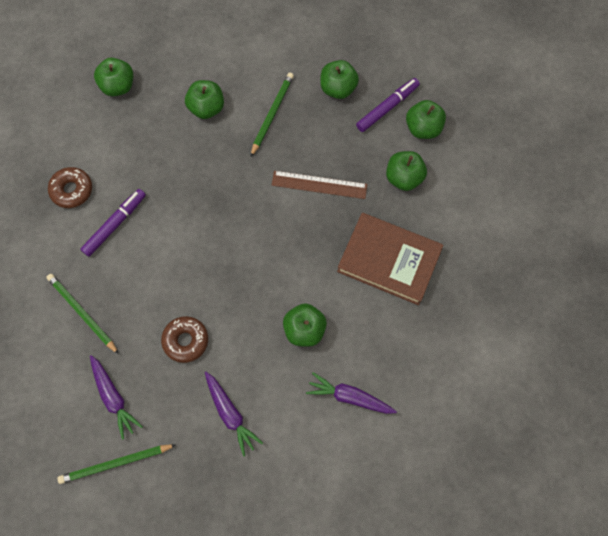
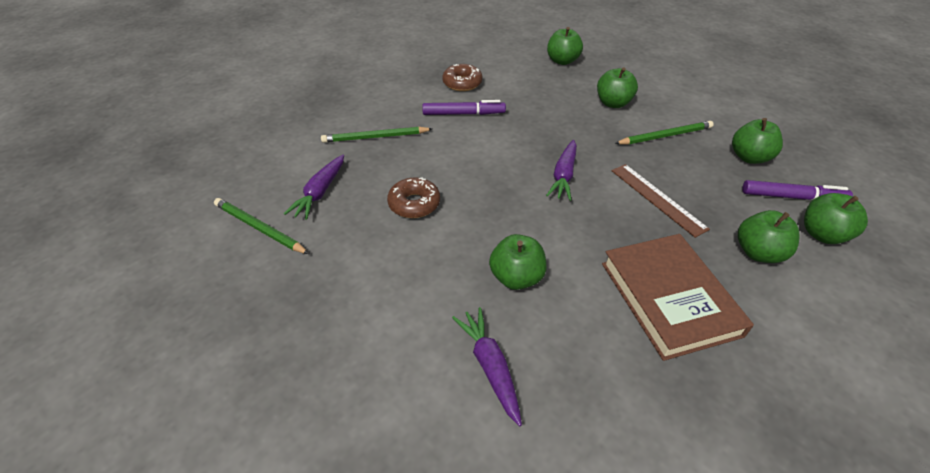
camera: 50 degrees right, 25 degrees down
(82, 313) = (375, 137): green pencil -> green pencil turned 105 degrees counterclockwise
(230, 414) = (375, 276): purple carrot -> purple carrot (563, 176)

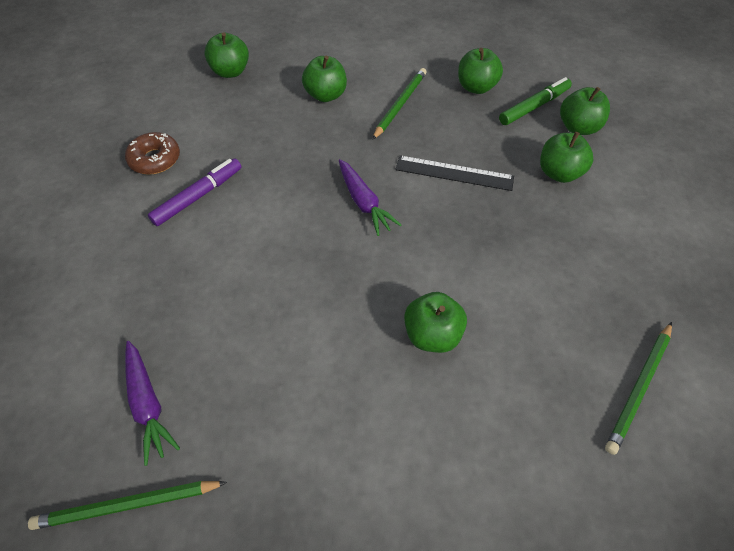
camera: 45 degrees left, 10 degrees up
(375, 137) = (132, 291): green pencil -> green pencil (639, 388)
(414, 204) = (265, 336): brown donut -> none
(490, 367) = (499, 433): purple carrot -> none
(657, 198) = (454, 173): brown ruler -> black ruler
(669, 298) = (547, 259): brown book -> none
(792, 197) = (534, 107): purple marker -> green marker

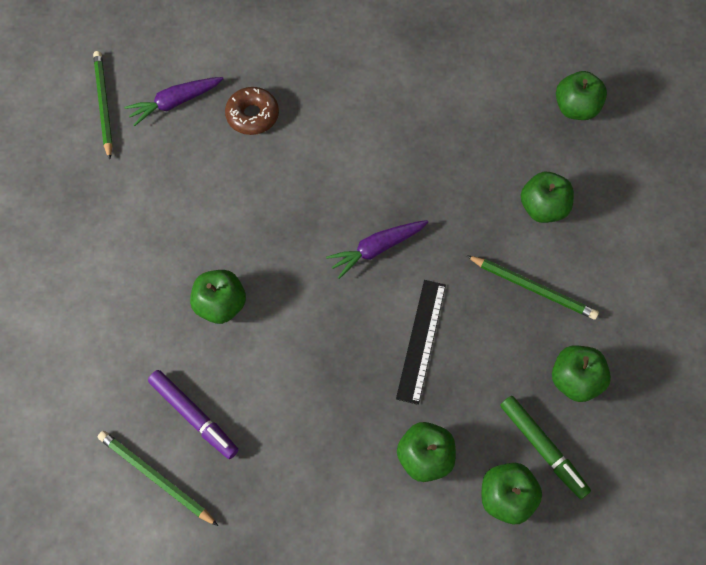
camera: 90 degrees right, 10 degrees up
(155, 159) = (431, 61): brown donut -> brown donut (252, 115)
(198, 196) = (382, 105): purple marker -> purple marker (194, 416)

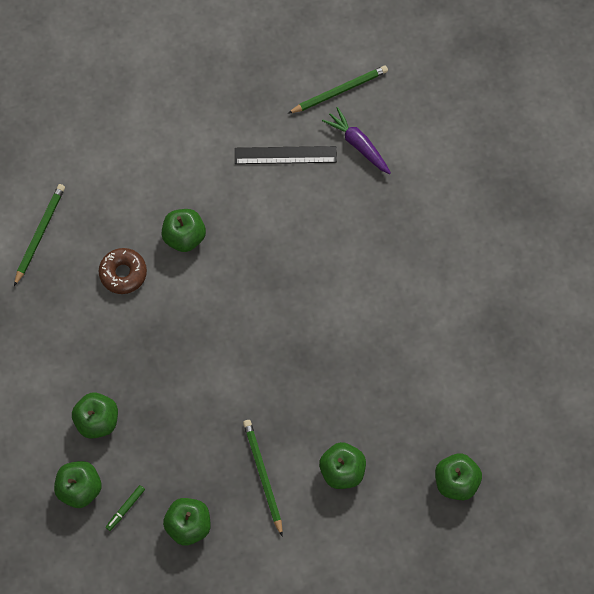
camera: 75 degrees right, 5 degrees up
(194, 416) = (91, 245): purple marker -> none
(252, 115) = (364, 209): brown donut -> brown donut (123, 273)
(376, 249) = (265, 341): purple carrot -> none
(421, 340) = (193, 396): black ruler -> black ruler (285, 155)
(533, 288) = (263, 475): green pencil -> green pencil turned 150 degrees clockwise
(542, 448) = (125, 508): green marker -> green marker, size x0.56

